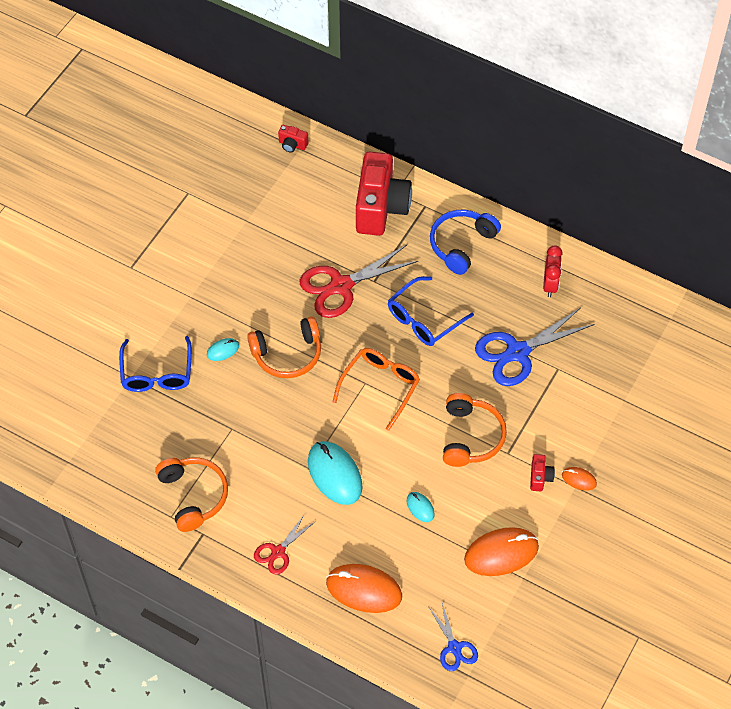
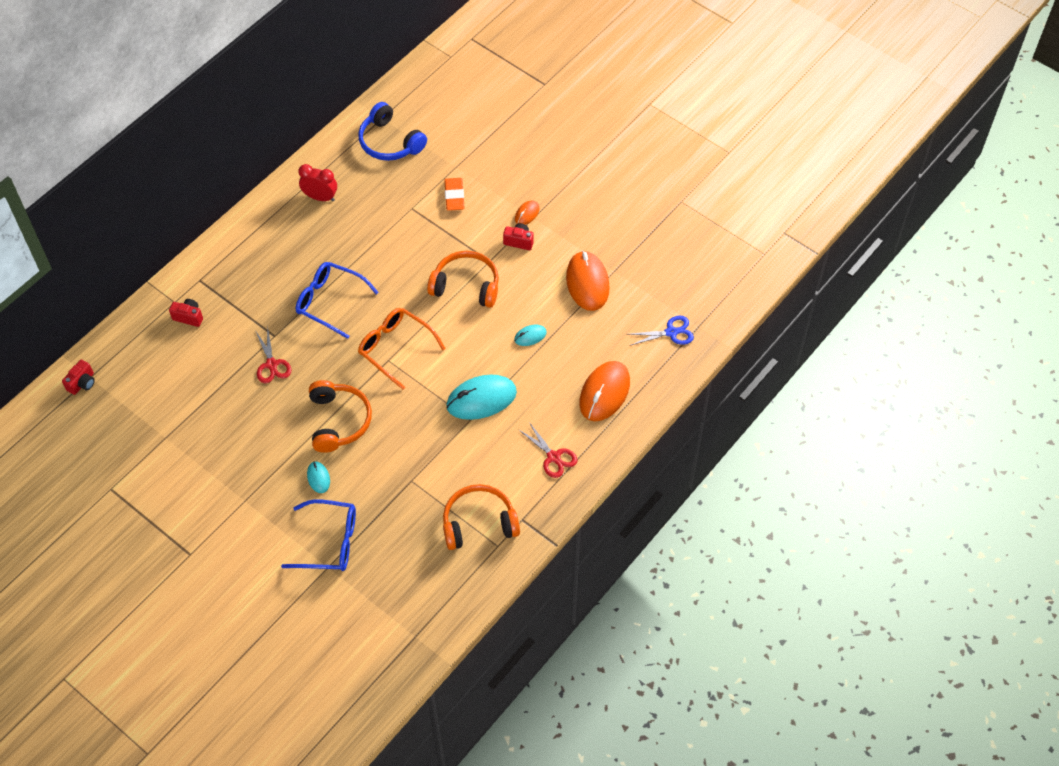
camera: 80 degrees left, 0 degrees up
(340, 286) = (272, 364): red scissors -> red scissors, size x0.55
(381, 207) = (189, 317): red camera -> red camera, size x0.41
(423, 319) = (330, 302): blue glasses -> blue glasses turned 150 degrees clockwise
(461, 244) = (254, 258): blue headphones -> blue headphones (390, 142)
(517, 352) = (386, 235): blue scissors -> none
(584, 405) = (454, 196): none -> orange eraser

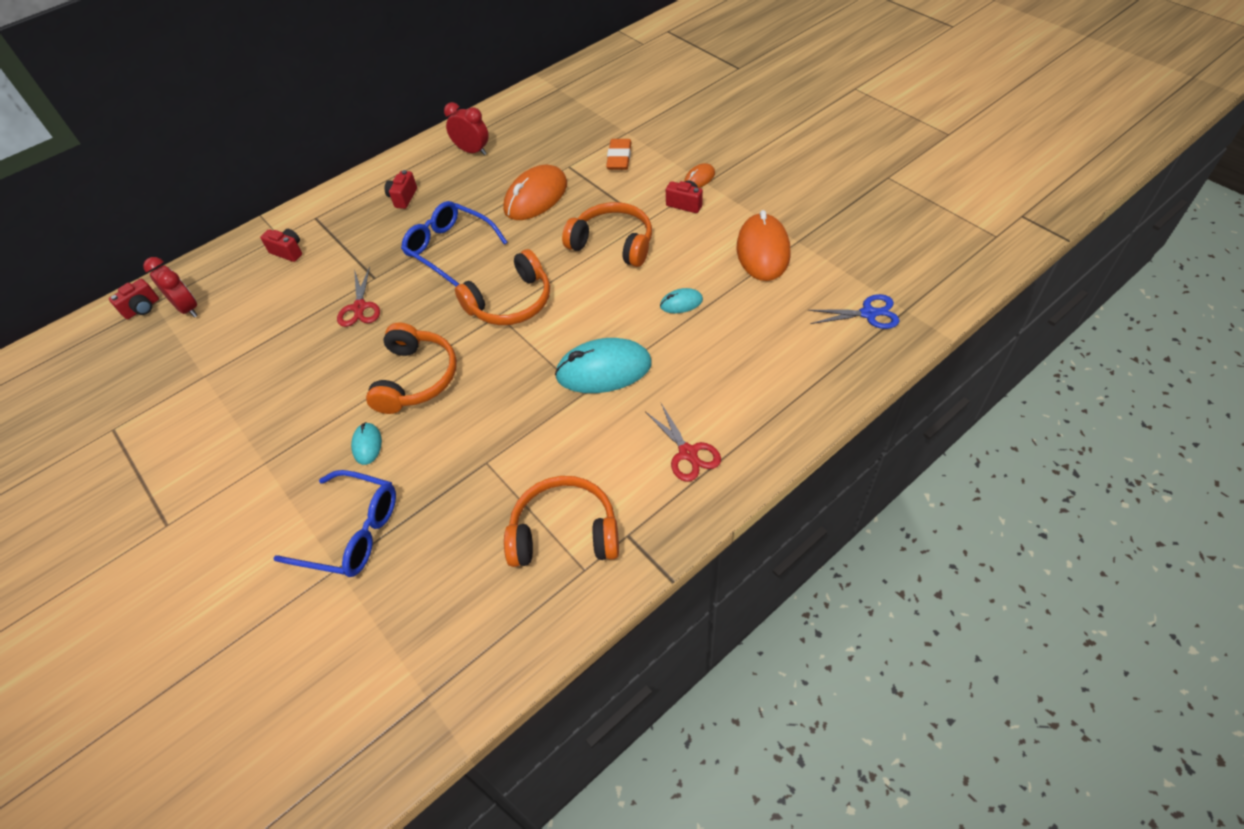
camera: 15 degrees right, 5 degrees down
(123, 379) = (188, 308): none -> red clock
(272, 253) = (403, 198): none -> red camera
(390, 142) = (561, 108): blue headphones -> none
(395, 348) = (511, 302): orange glasses -> orange headphones
(604, 393) = (770, 377): orange mouse -> orange mouse (536, 197)

